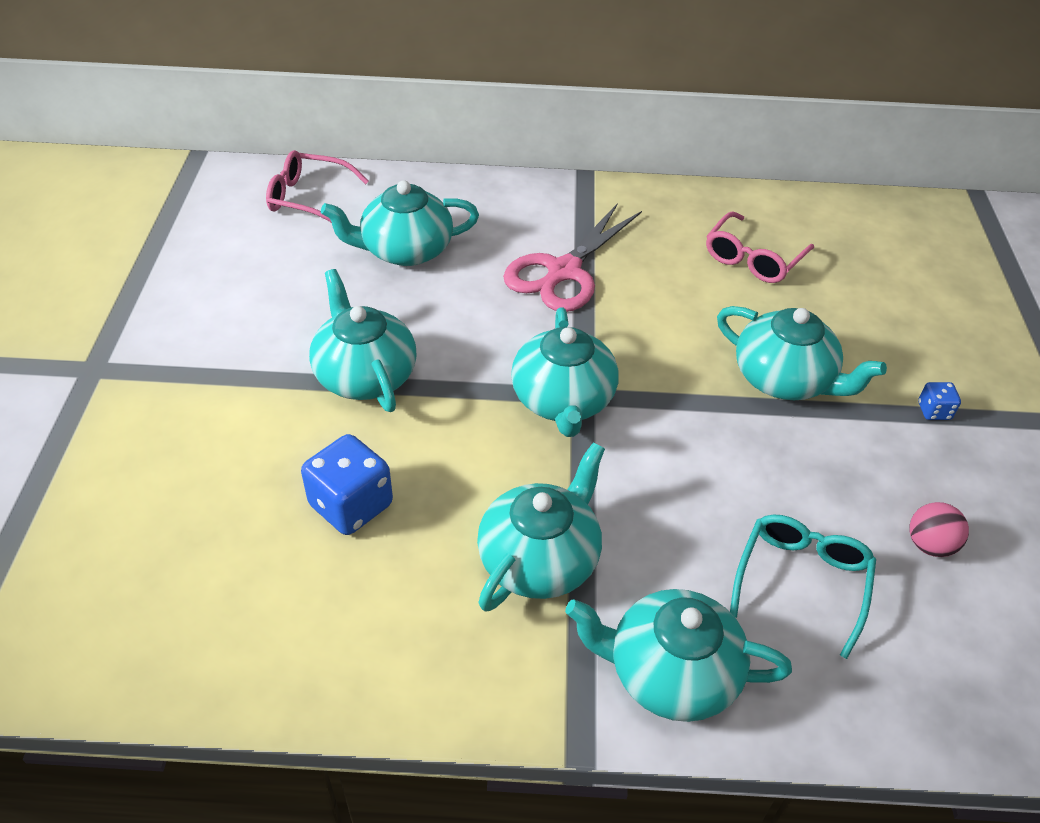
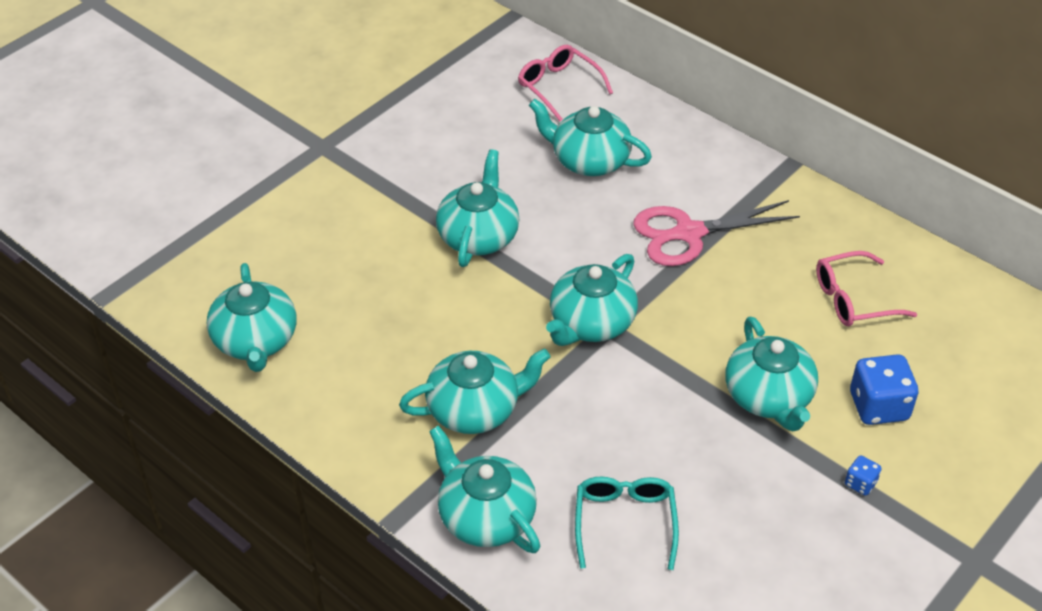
camera: 40 degrees right, 0 degrees up
(205, 640) = (256, 341): none -> turquoise teapot
(351, 505) = (395, 313): blue dice -> blue dice (878, 406)
(801, 581) = (625, 522): turquoise glasses -> turquoise glasses turned 60 degrees counterclockwise
(929, 545) = (741, 558): pink ball -> none

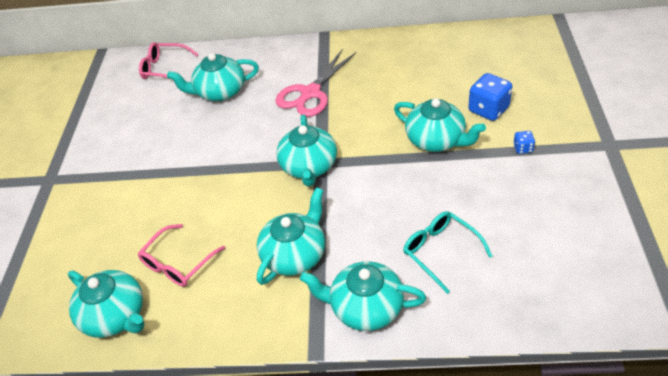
camera: 35 degrees left, 0 degrees up
(478, 236) = (198, 165): turquoise teapot -> none
(853, 299) = (421, 72): pink glasses -> pink glasses (178, 263)

